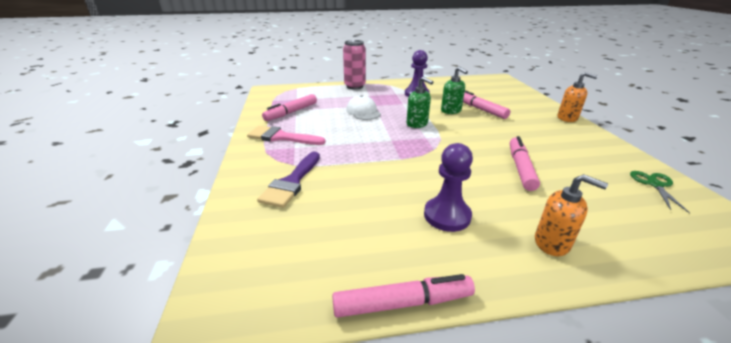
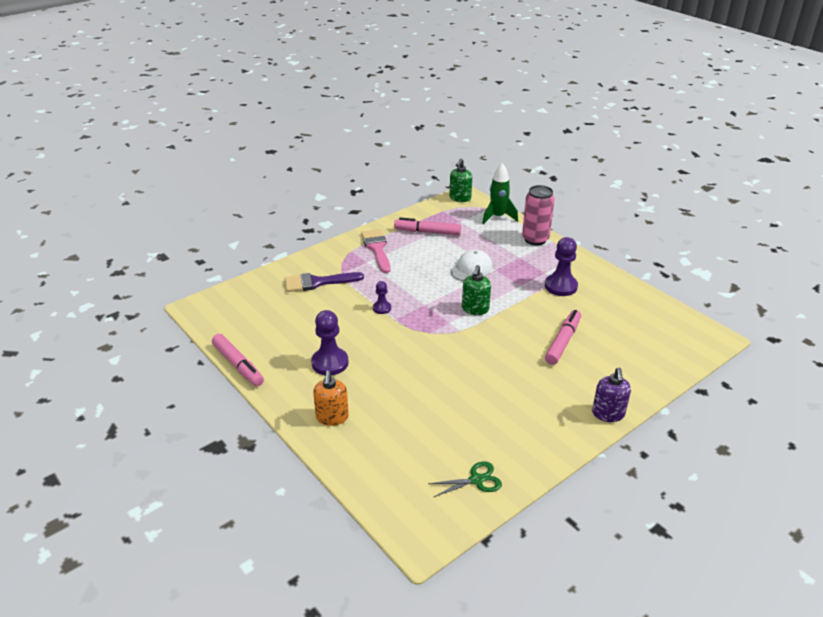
camera: 60 degrees right, 5 degrees up
(312, 88) = (497, 217): none -> green rocket
(377, 160) = (382, 308): none -> purple pawn
(451, 111) = (534, 322): green soap dispenser -> green soap dispenser (460, 198)
(520, 168) = (437, 390): pink marker -> none
(567, 118) = (608, 414): orange soap dispenser -> purple soap dispenser

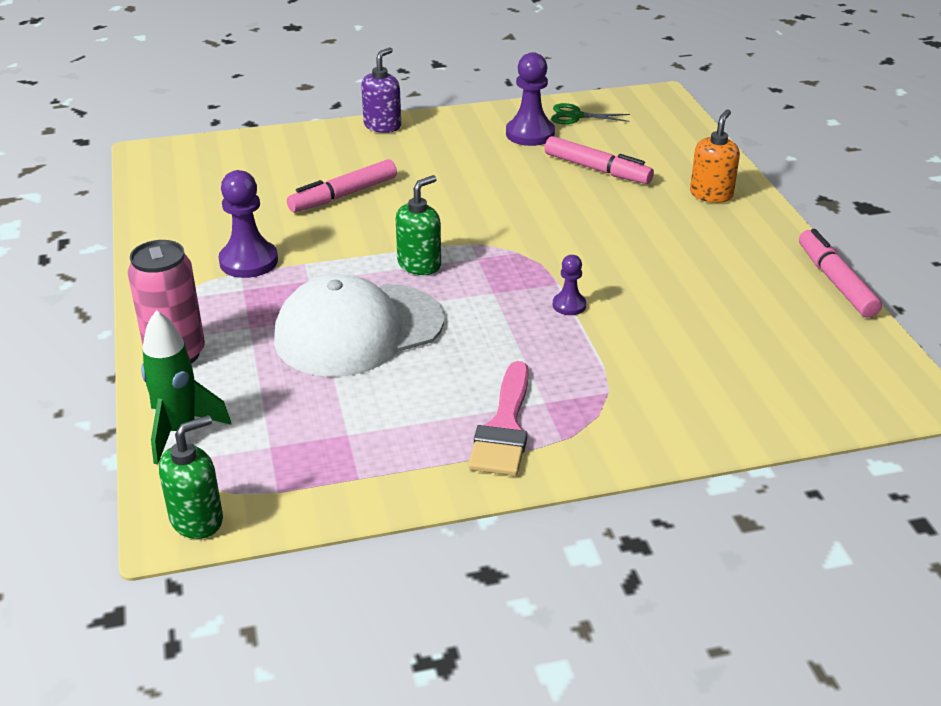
camera: 155 degrees left, 0 degrees up
(318, 282) = (663, 384): purple brush -> none
(330, 363) = (691, 251): purple pawn -> purple pawn (530, 134)
(427, 232) = (366, 438): pink marker -> pink marker (597, 169)
(471, 269) = (358, 330): white cap -> white cap, size x1.82

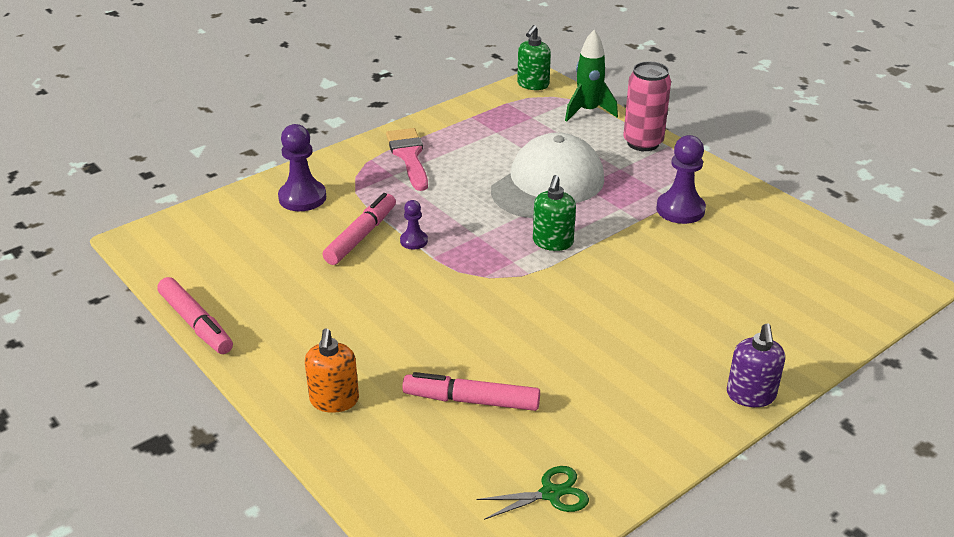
camera: 155 degrees right, 0 degrees up
(343, 195) = (683, 289): pink marker -> pink marker (361, 236)
(530, 134) = (581, 437): purple pawn -> purple pawn (302, 198)

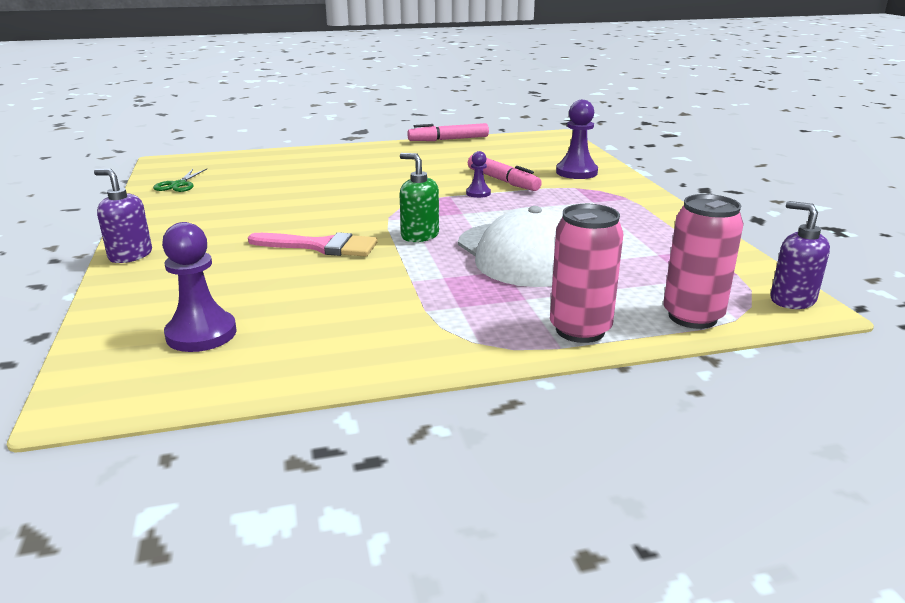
camera: 115 degrees right, 10 degrees down
(334, 400) = (335, 156): orange soap dispenser -> none
(409, 156) = (624, 211): pink brush -> pink brush (321, 246)
(471, 401) = (281, 181): pink marker -> none
(533, 85) = (792, 300): green soap dispenser -> purple soap dispenser
(588, 111) = (692, 317): green rocket -> pink can
(680, 209) = (406, 307): purple pawn -> purple pawn (201, 334)

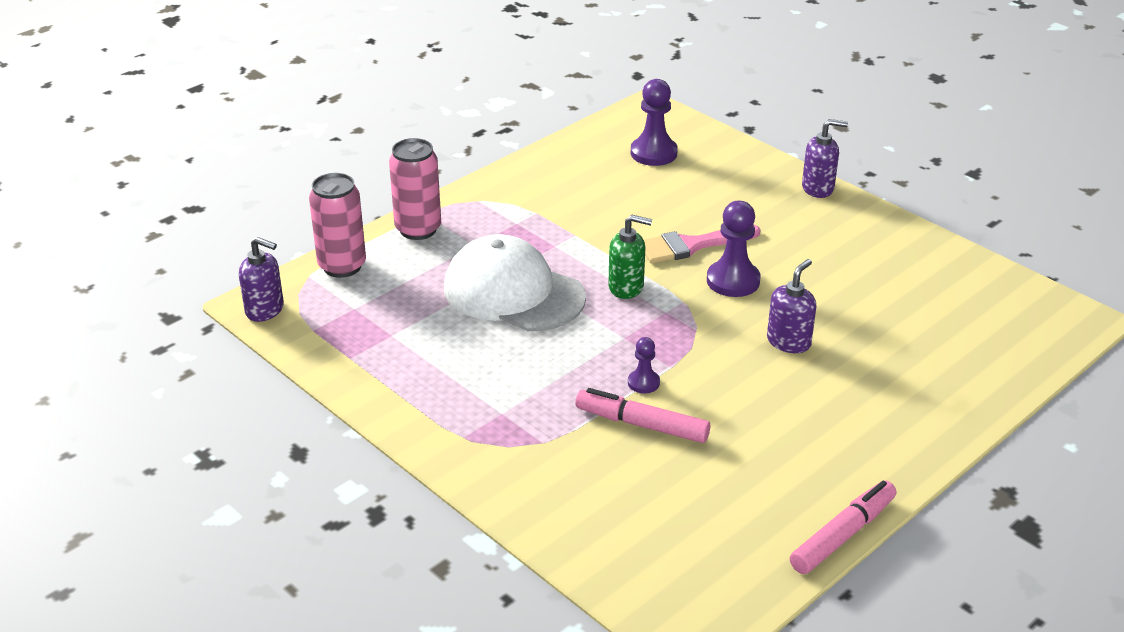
camera: 150 degrees right, 10 degrees up
(178, 185) = (971, 282): green scissors -> none
(353, 188) = (789, 342): none -> purple soap dispenser
(576, 172) = (566, 487): purple pawn -> purple pawn (733, 281)

